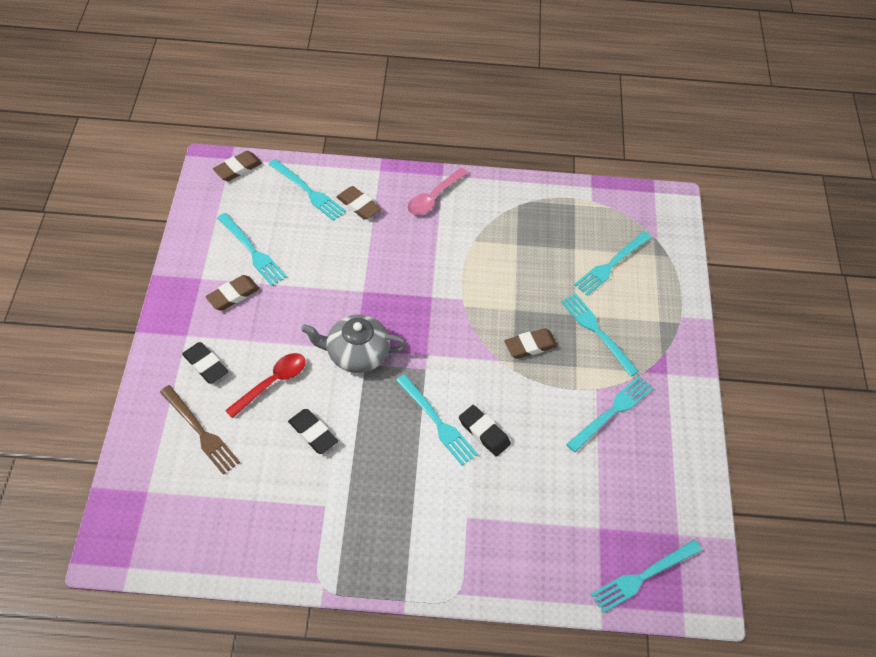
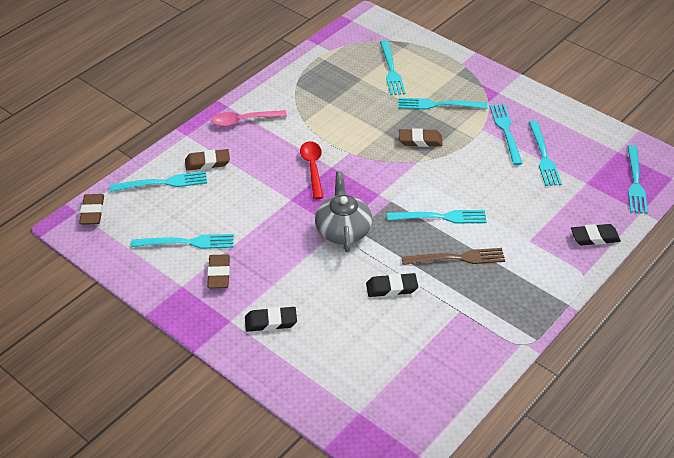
camera: 50 degrees left, 10 degrees down
(200, 432) = (332, 353): brown fork -> brown fork (457, 258)
(272, 383) = (325, 289): red spoon -> red spoon (312, 168)
(356, 353) = (343, 230): grey teapot -> grey teapot turned 135 degrees clockwise
(433, 197) = (243, 121): pink spoon -> pink spoon turned 90 degrees clockwise
(484, 432) = (469, 198): black eraser -> black eraser (594, 237)
(530, 346) = (420, 140): brown eraser -> brown eraser turned 75 degrees clockwise
(605, 466) = (543, 156): none -> turquoise fork

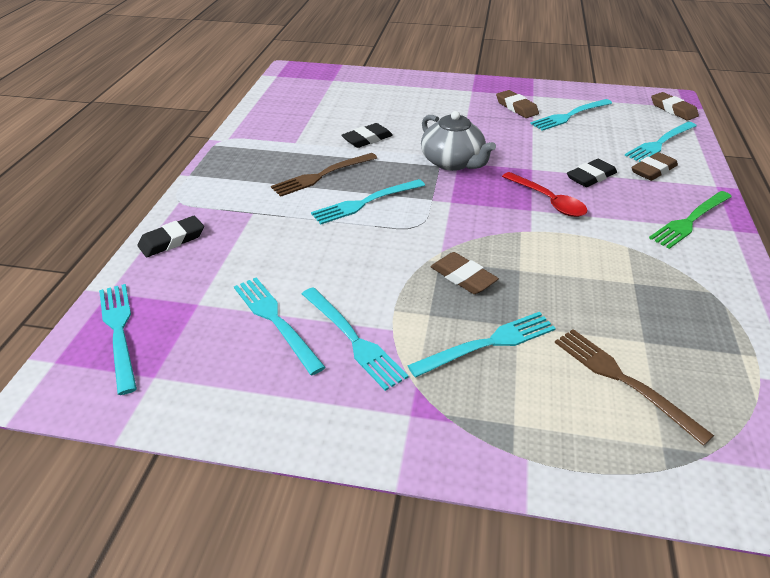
camera: 150 degrees right, 5 degrees down
(243, 121) = (690, 220): pink spoon -> green fork
(271, 322) = (442, 97): black eraser -> black eraser (591, 177)
(391, 70) = (622, 380): turquoise fork -> brown fork
(420, 140) = (463, 277): brown eraser -> brown eraser turned 75 degrees clockwise

